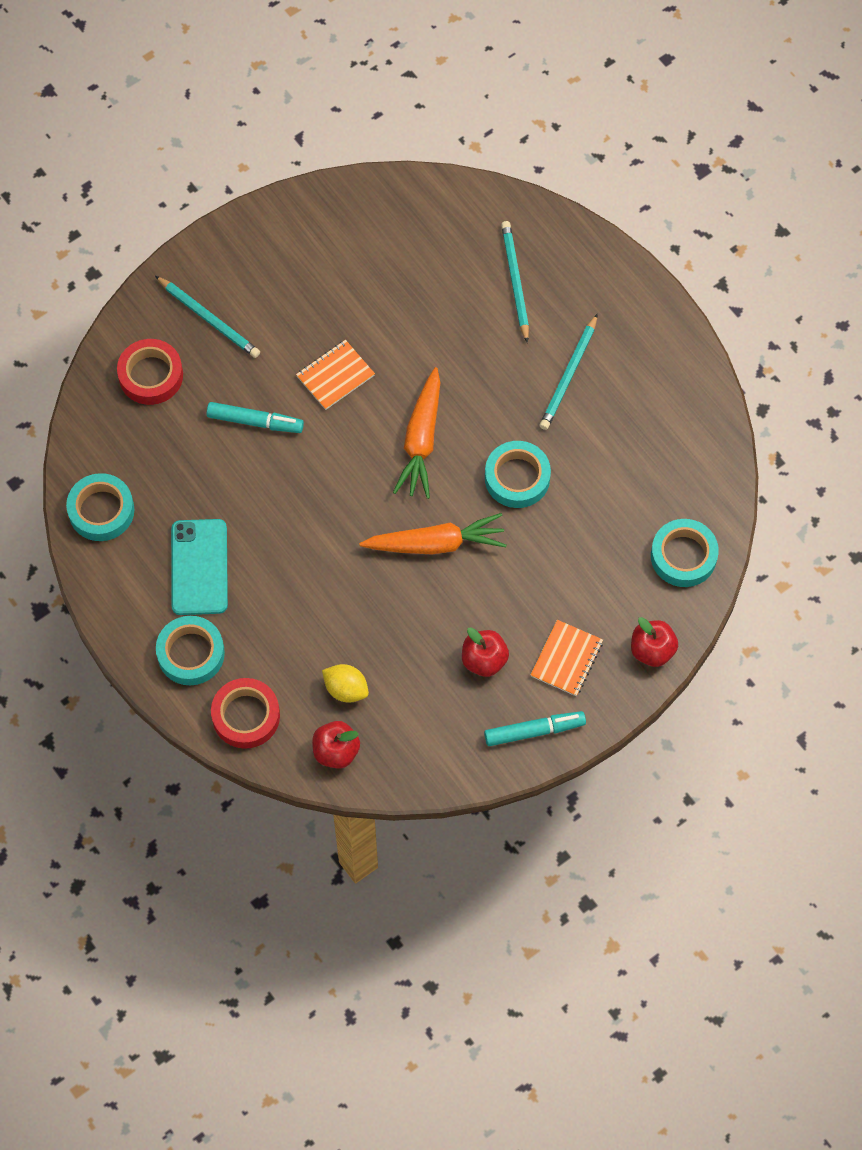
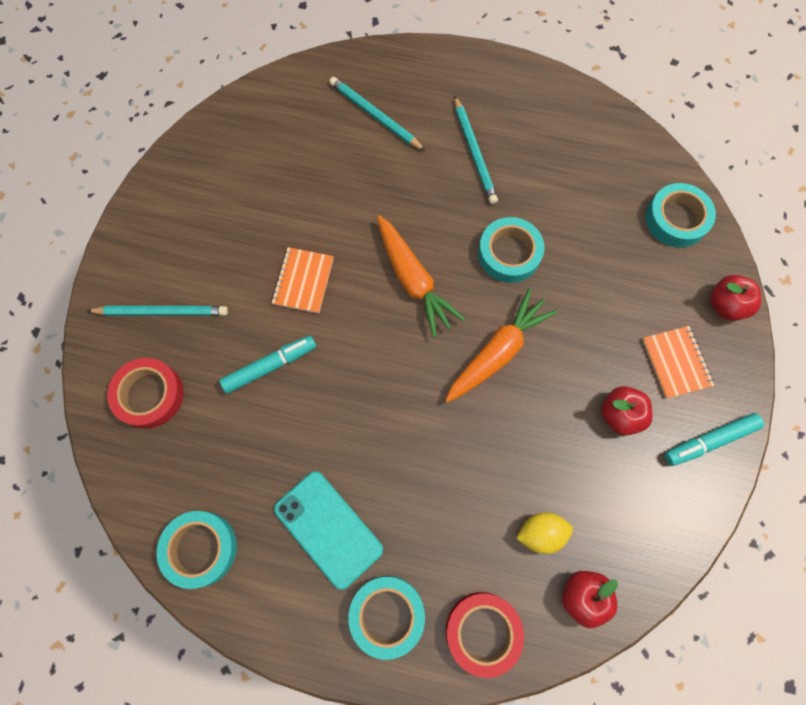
camera: 40 degrees left, 5 degrees up
(534, 731) = (709, 441): turquoise marker -> turquoise marker turned 150 degrees counterclockwise

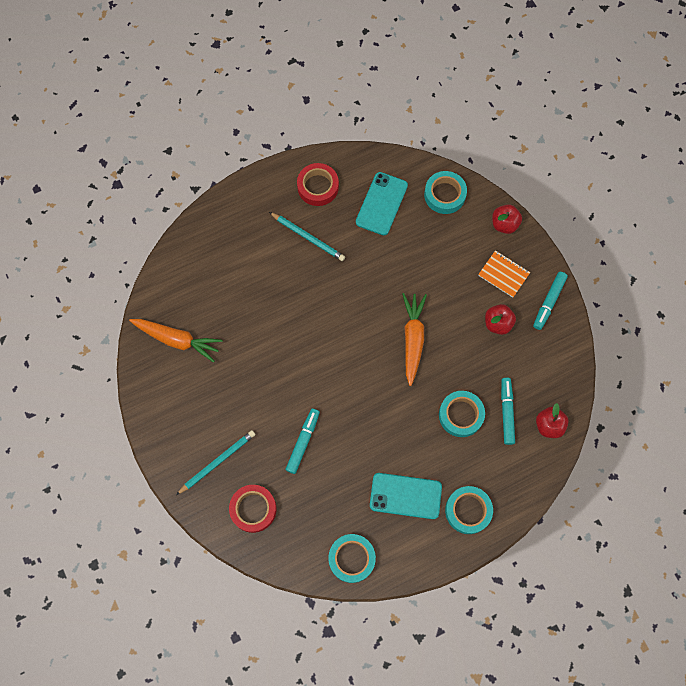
camera: 40 degrees left, 0 degrees up
(303, 281) = (279, 383): orange notebook -> none
(375, 116) = (233, 258): turquoise pencil -> none
(413, 280) = (337, 336): orange carrot -> orange carrot (177, 340)
(482, 631) = (517, 480): red tape -> red tape (318, 187)
(509, 253) = (375, 281): turquoise tape -> turquoise tape (461, 415)
(540, 533) = (506, 412): yellow lemon -> turquoise marker
(590, 176) = (381, 204): none -> turquoise phone

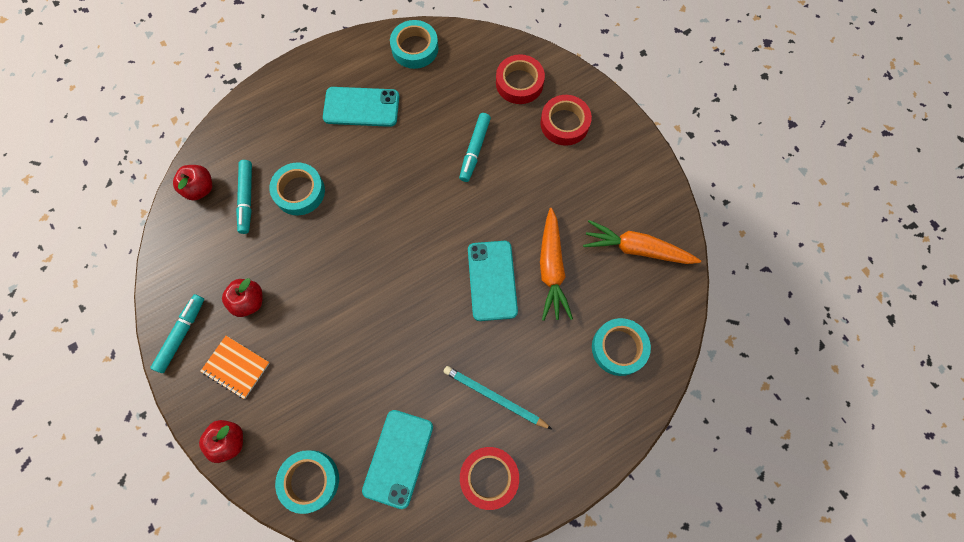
camera: 175 degrees right, 0 degrees up
(217, 462) = (564, 123): turquoise pencil -> red tape
(300, 324) = (492, 280): none -> turquoise phone
(412, 339) = (354, 273): orange carrot -> orange carrot (551, 269)
(468, 510) = (296, 98): turquoise tape -> turquoise tape (619, 348)

